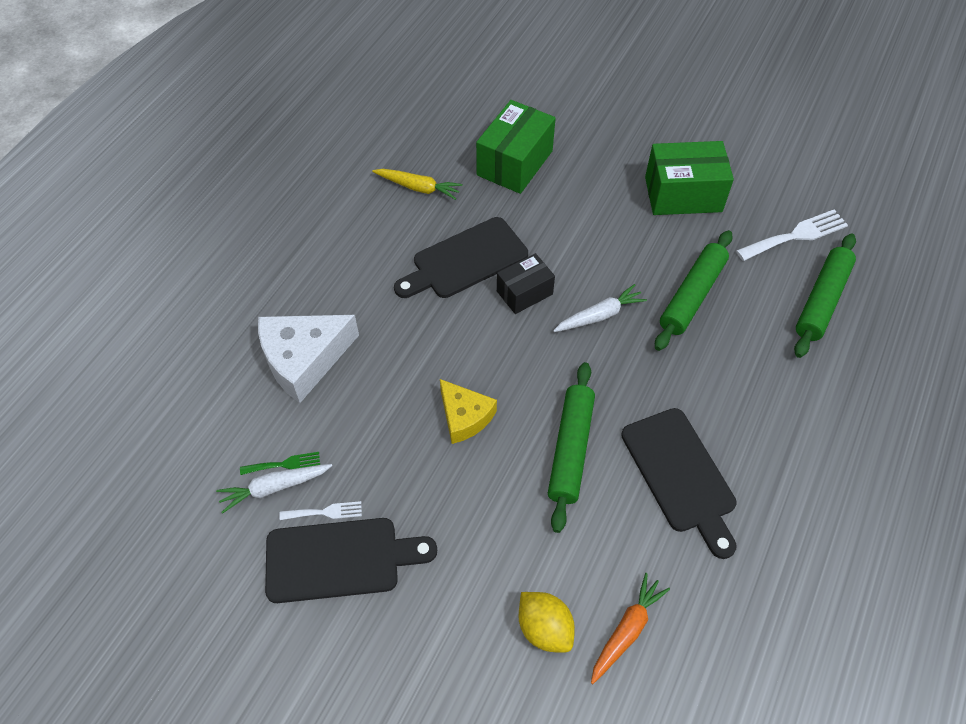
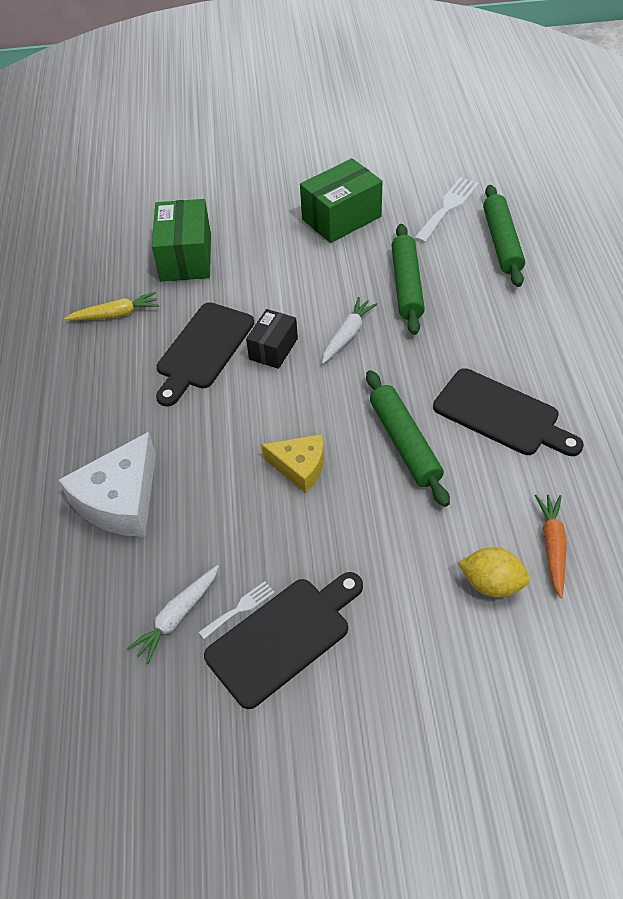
camera: 30 degrees left, 5 degrees down
(284, 464) = (171, 593): green fork -> none

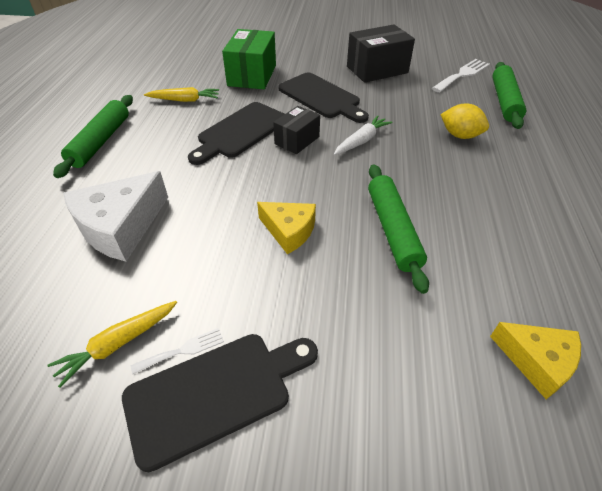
camera: 10 degrees right, 5 degrees down
(177, 617) = (118, 344): white carrot -> yellow carrot
(341, 218) = (377, 70): green box -> black box
(406, 285) = (419, 116): green rolling pin -> green rolling pin (101, 141)
(491, 584) = (461, 387): yellow lemon -> yellow lemon (460, 135)
(501, 414) = (490, 223): black cutting board -> black cutting board (321, 97)
(552, 546) = (536, 361): orange carrot -> yellow cheese

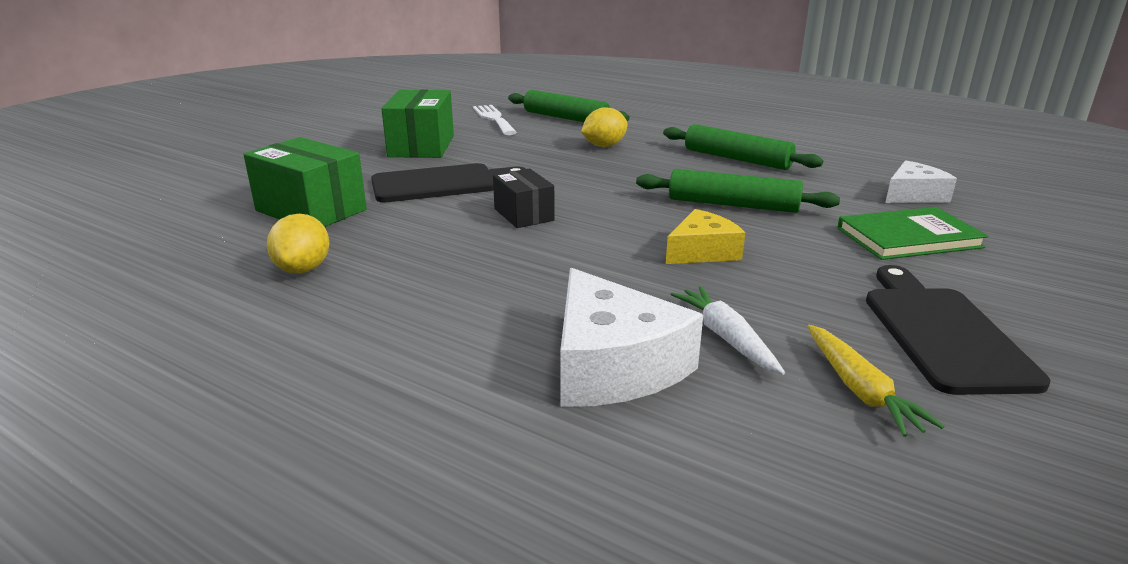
camera: 65 degrees left, 20 degrees down
(101, 141) = (331, 363): green rolling pin -> green rolling pin (737, 159)
(183, 350) = (878, 344): white fork -> none
(184, 100) = (303, 269): yellow carrot -> yellow lemon
(240, 132) = (459, 243): black cutting board -> none
(361, 141) = (565, 184): white carrot -> white carrot (726, 337)
(377, 70) = (421, 146): black box -> green box
(406, 361) = (908, 238): none -> green book
(536, 361) = (913, 195): yellow cheese -> white cheese

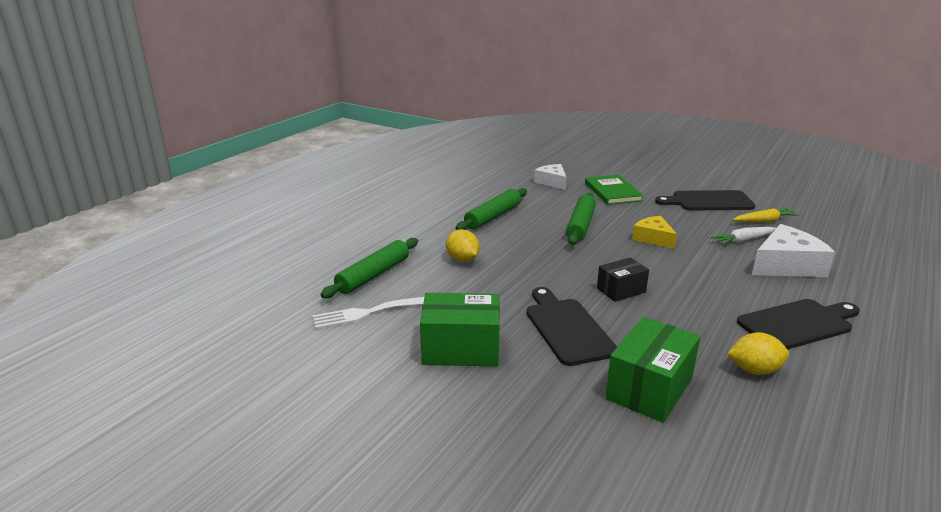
camera: 90 degrees left, 0 degrees up
(395, 326) = (798, 324): none -> black cutting board

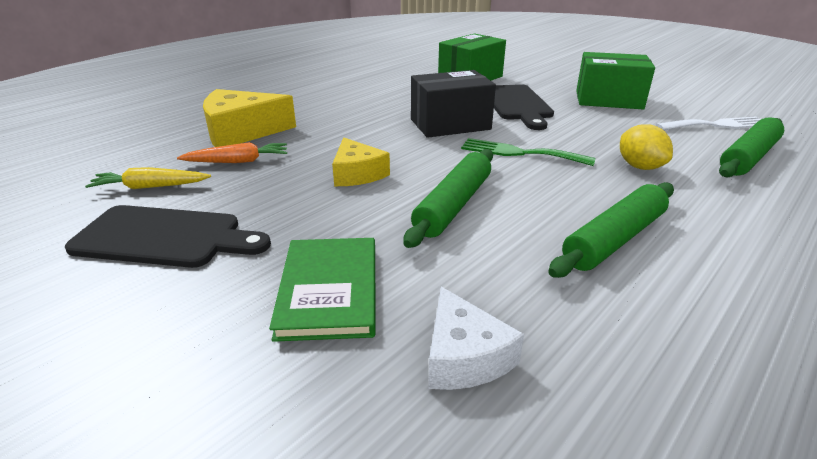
camera: 170 degrees left, 5 degrees up
(551, 264) = (519, 153): none -> green fork
(621, 290) = (450, 124): black box -> black box, size x1.64
(743, 240) = (238, 161): white carrot -> orange carrot
(754, 370) = (390, 80): yellow lemon -> none
(786, 265) = (242, 132): white cheese -> yellow cheese
(798, 324) = (318, 95): black cutting board -> none

